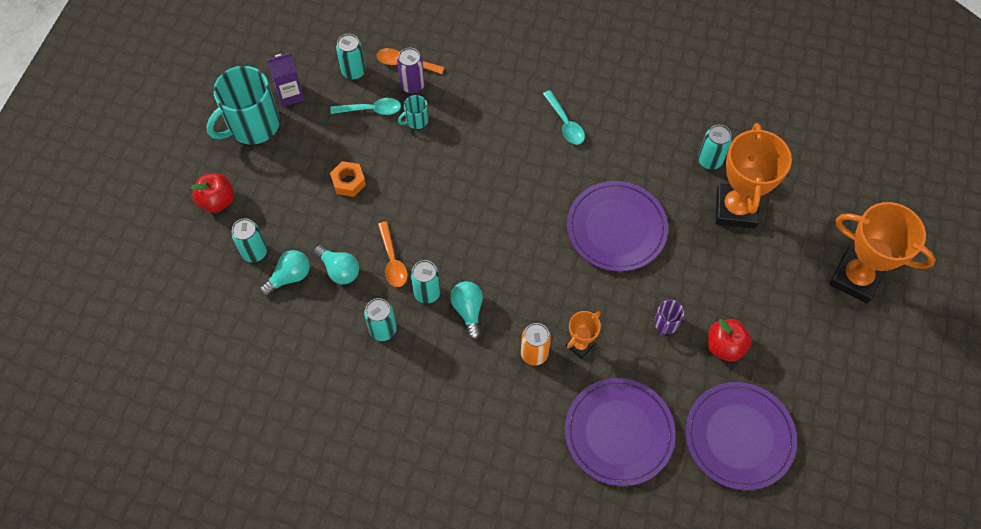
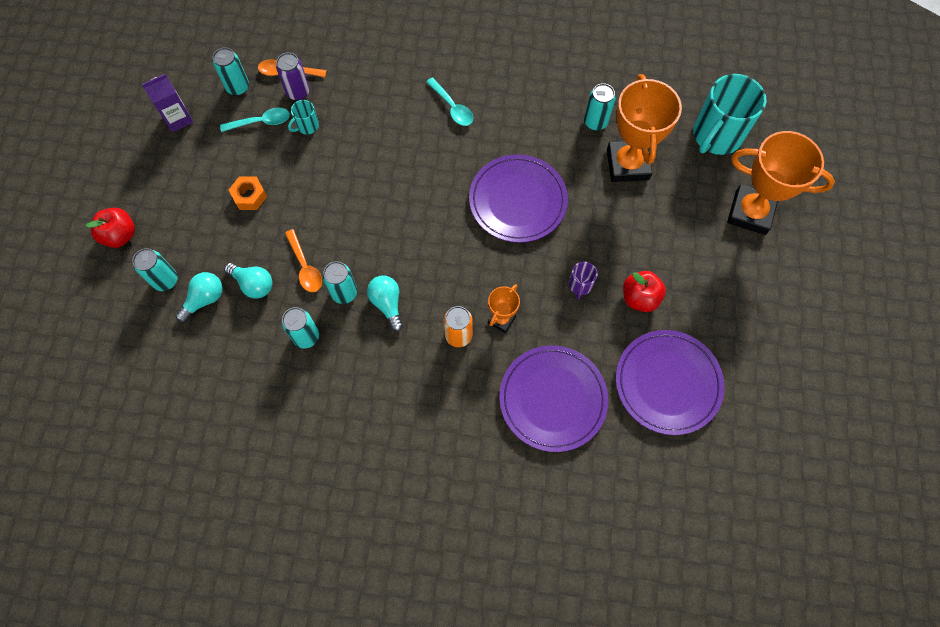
camera: 10 degrees left, 5 degrees up
(252, 125) = (145, 155): turquoise mug -> turquoise mug (716, 135)

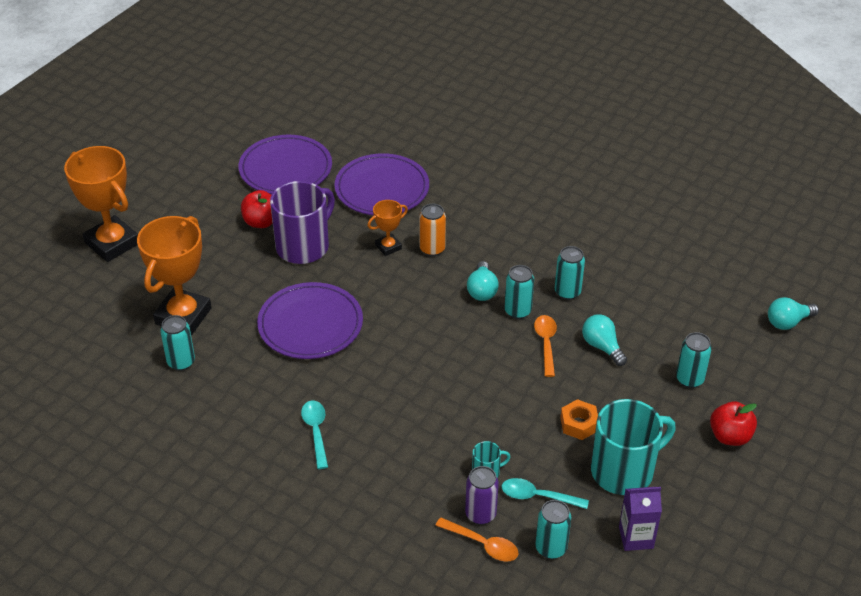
camera: 155 degrees left, 25 degrees down
(204, 299) = (654, 351): turquoise light bulb -> turquoise light bulb (788, 322)
(580, 285) = (303, 246): purple mug -> purple mug, size x2.27
(716, 135) = (78, 309): turquoise mug -> turquoise mug (623, 471)

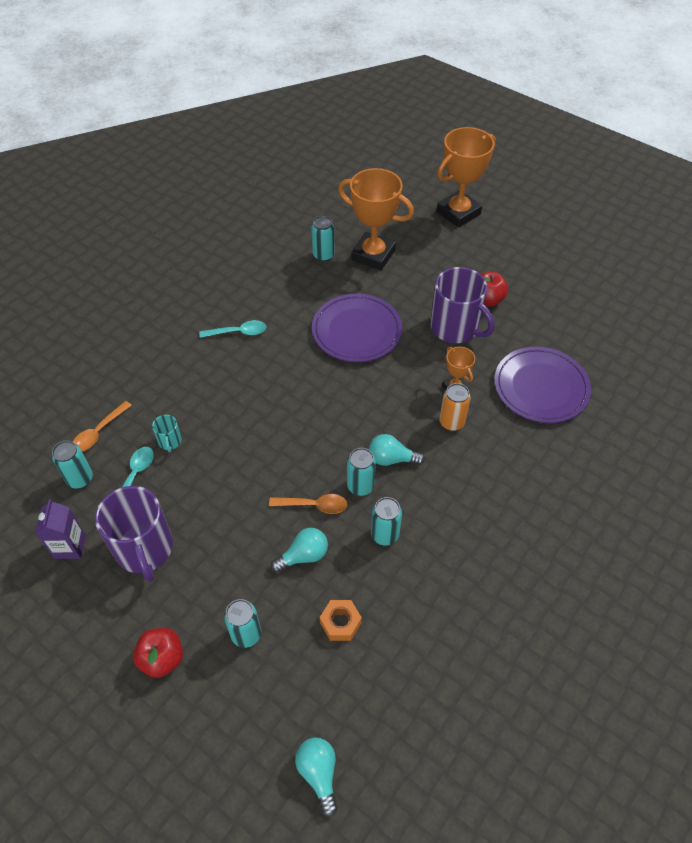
camera: 95 degrees right, 10 degrees up
(285, 169) = (564, 316): purple plate -> none
(480, 514) = (128, 433): purple can -> none
(579, 424) = (207, 519): orange nut -> orange nut (340, 623)
(623, 471) = (144, 549): turquoise mug -> purple mug

